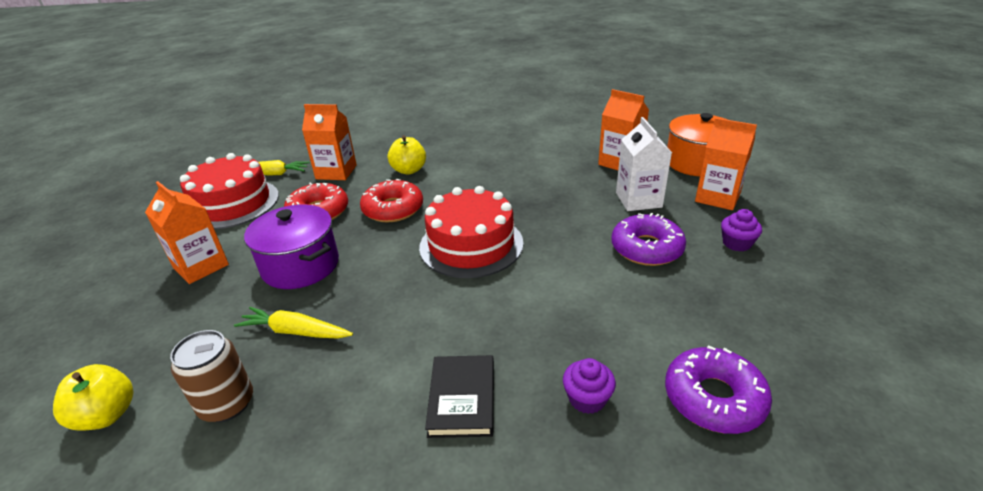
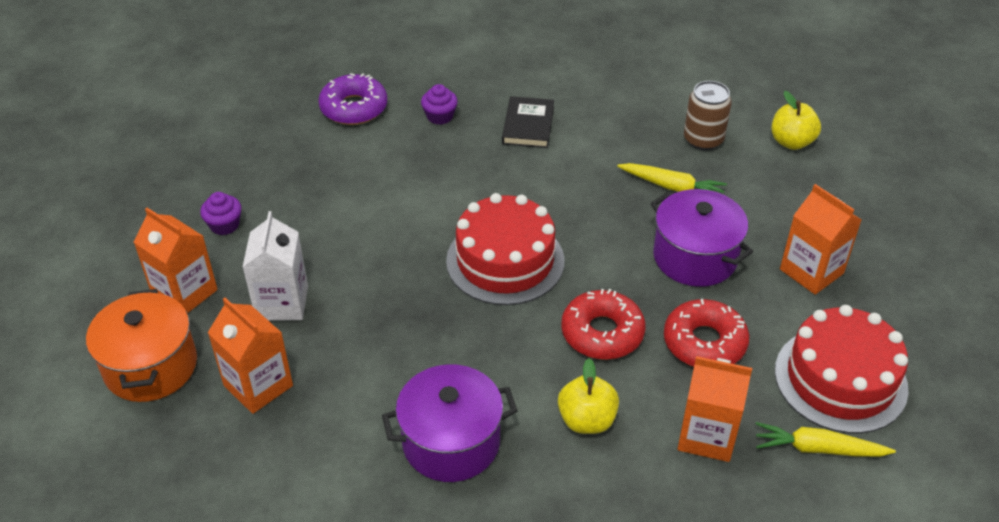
camera: 175 degrees left, 10 degrees up
(490, 155) = (451, 442): none -> purple pot
(646, 248) = (319, 231): purple donut -> none

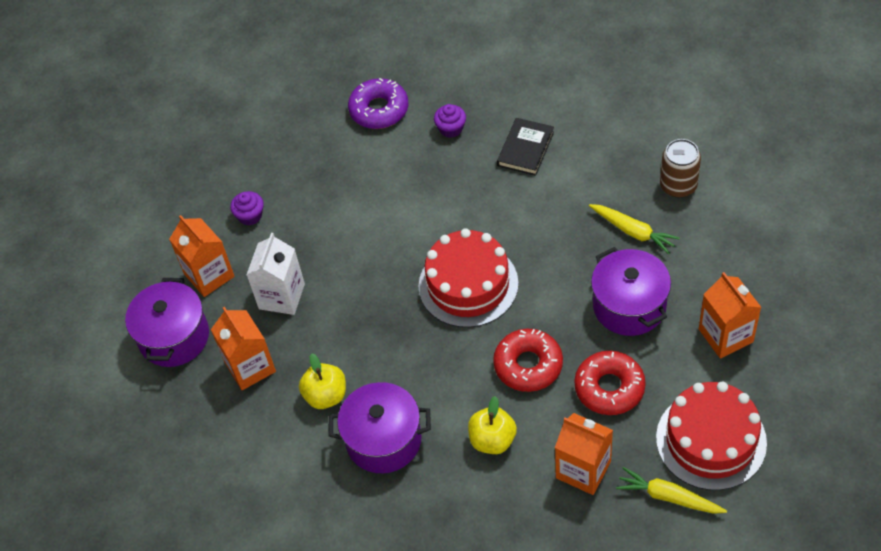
camera: 20 degrees right, 10 degrees up
(151, 366) = (174, 337): orange pot -> purple pot
(791, 142) = (759, 199): yellow apple -> yellow apple (326, 395)

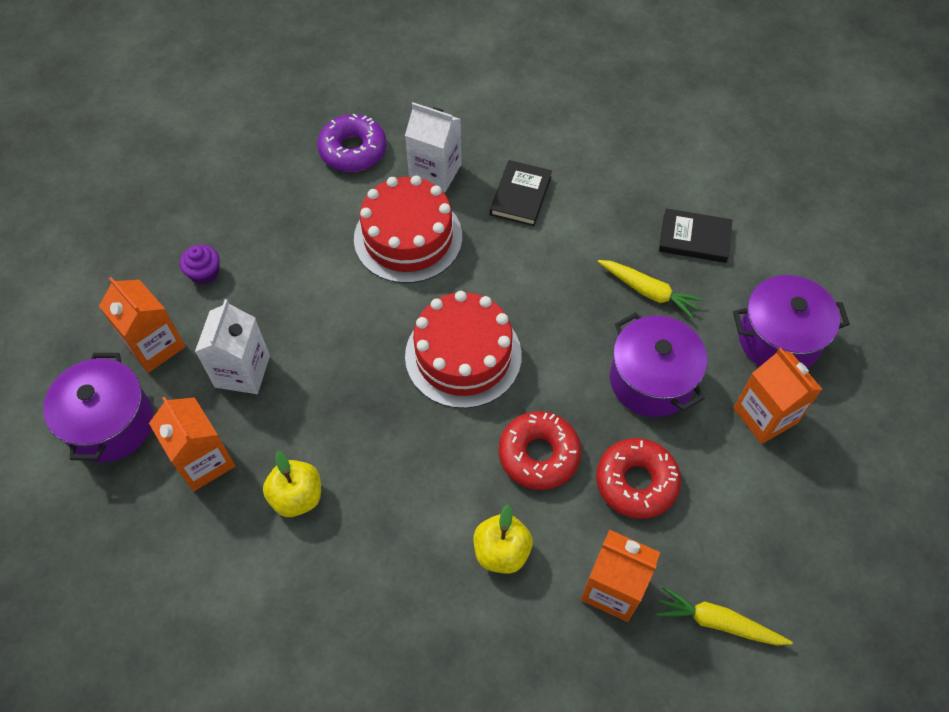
camera: 10 degrees left, 5 degrees up
(383, 440) = (369, 554): purple pot -> purple pot (778, 339)
(451, 129) = (435, 172): purple cupcake -> white carton
(678, 186) = (694, 238): brown can -> black book
(711, 440) = (761, 547): red cake -> red cake (408, 237)

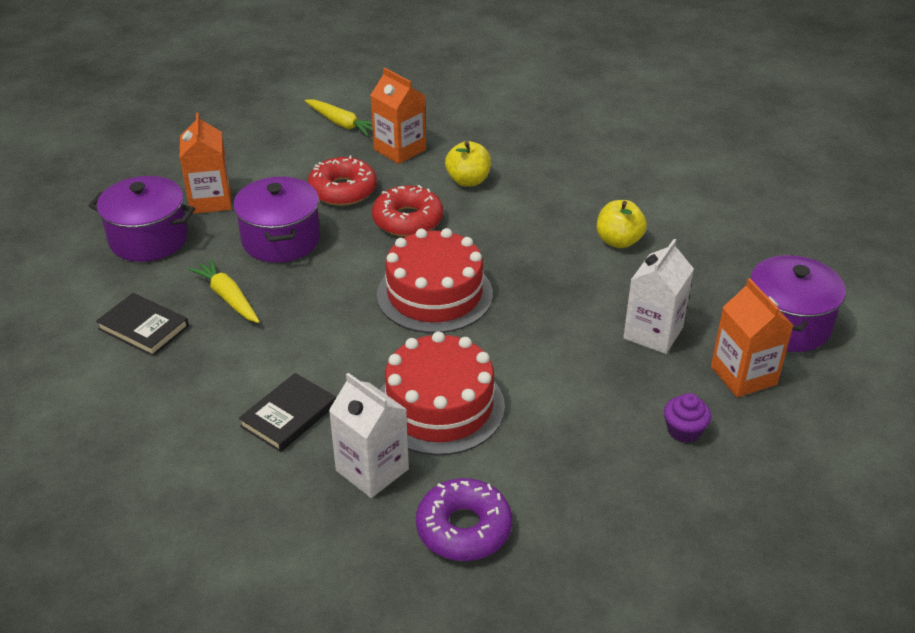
camera: 160 degrees left, 20 degrees down
(204, 461) = (697, 279): orange carton -> none

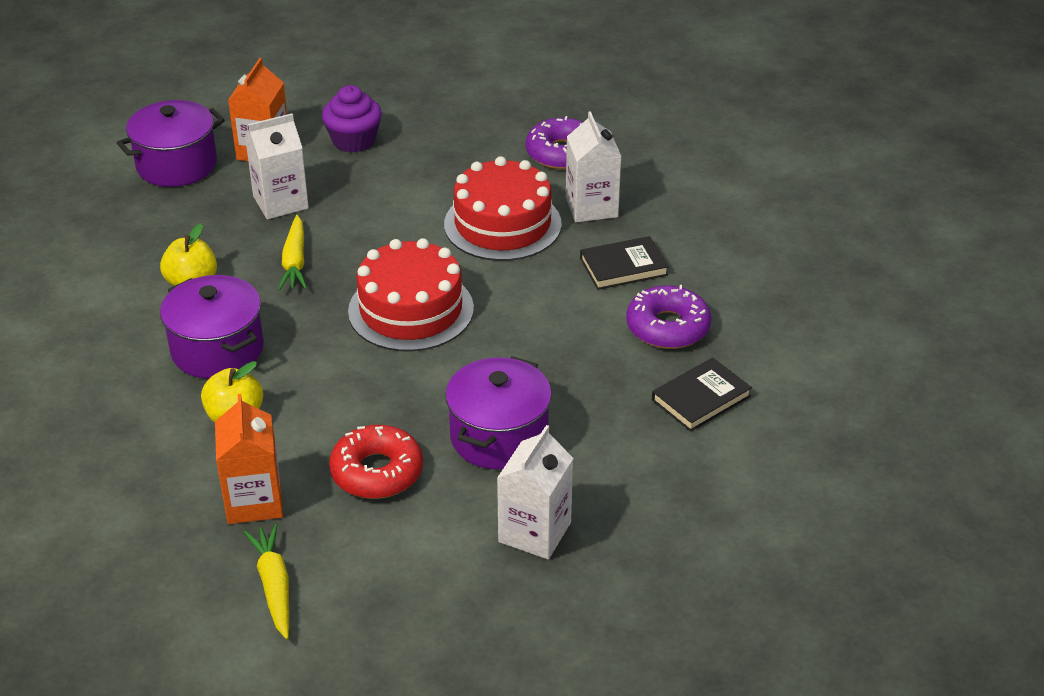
camera: 145 degrees left, 0 degrees up
(143, 327) = (701, 398): black book -> black book turned 75 degrees clockwise
(149, 239) = (639, 507): purple pot -> purple pot (217, 349)
(208, 374) = (667, 327): none -> purple donut
(210, 200) = (534, 532): orange carton -> white carton
(228, 297) = (601, 393): yellow carrot -> yellow carrot (295, 262)
(408, 220) = (350, 398): red donut -> none
(684, 430) = (353, 140): purple cupcake -> purple cupcake, size x1.54

